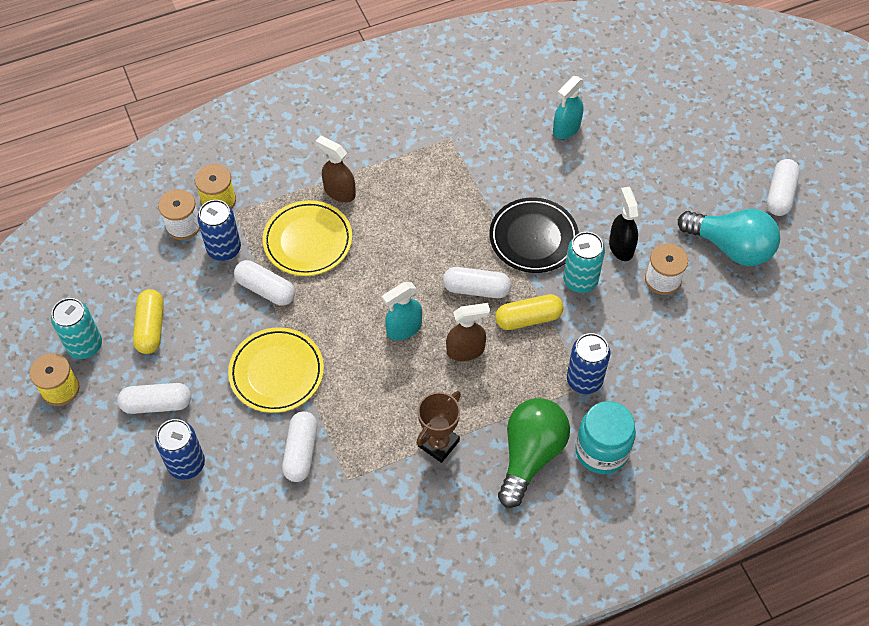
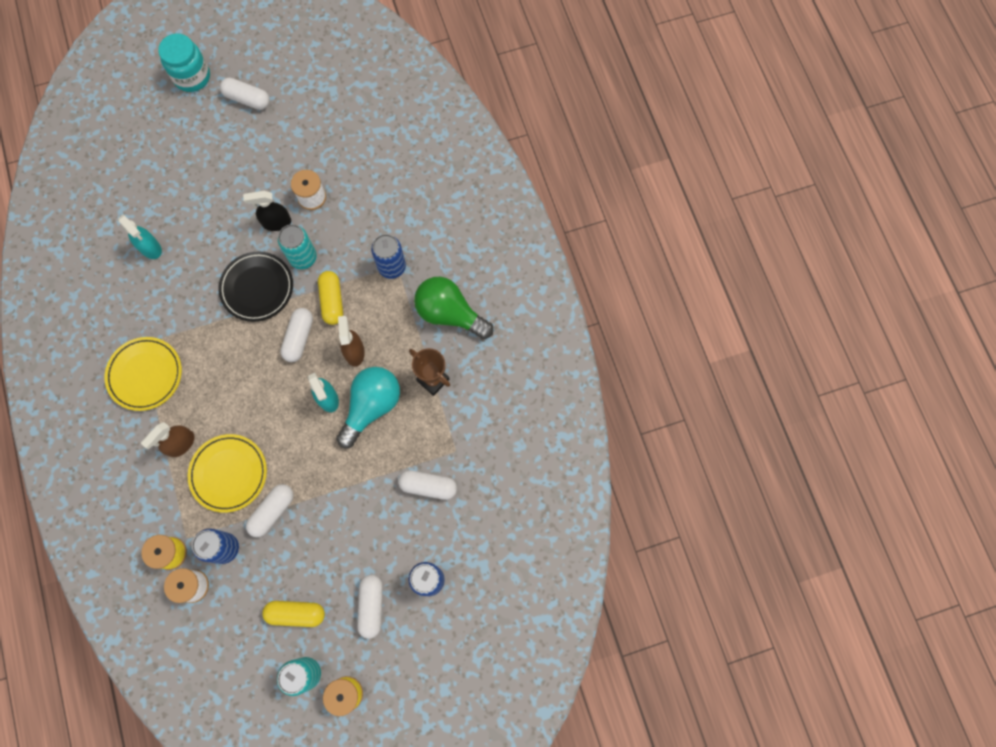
camera: 85 degrees left, 15 degrees up
(276, 372) = (354, 504): yellow plate -> yellow plate (145, 375)
(601, 451) = (451, 263): turquoise jar -> turquoise jar (192, 77)
(731, 247) = (290, 143): turquoise light bulb -> turquoise light bulb (371, 406)

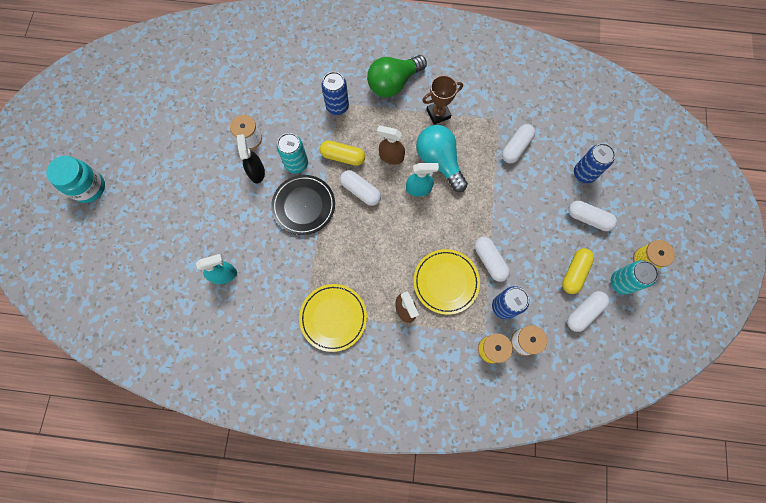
camera: 65 degrees left, 0 degrees up
(247, 99) = (136, 153): white capsule -> white capsule (584, 312)
(276, 222) = (256, 172): black spray bottle -> black spray bottle turned 150 degrees clockwise

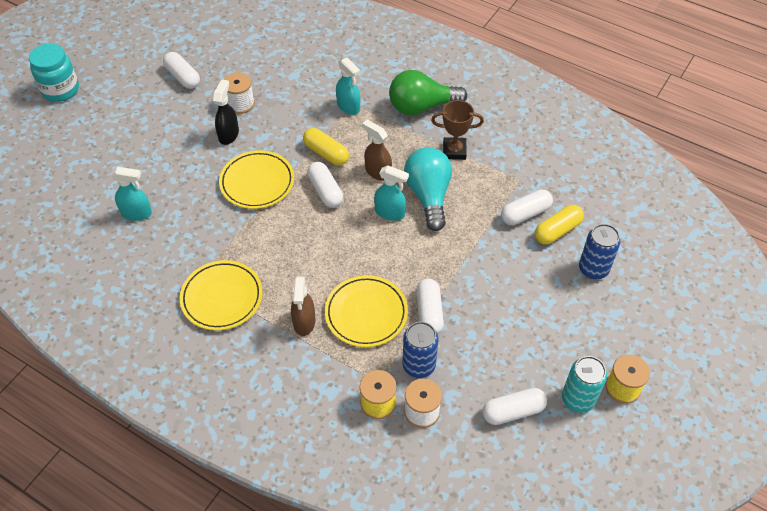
camera: 25 degrees right, 20 degrees down
(296, 164) = (274, 142): turquoise can -> none
(304, 206) = (257, 182): black plate -> yellow plate
(337, 106) = (348, 107): blue can -> turquoise spray bottle
(574, 273) = (524, 365): yellow capsule -> yellow capsule (557, 231)
(588, 218) = (573, 316): white capsule -> white capsule (183, 77)

